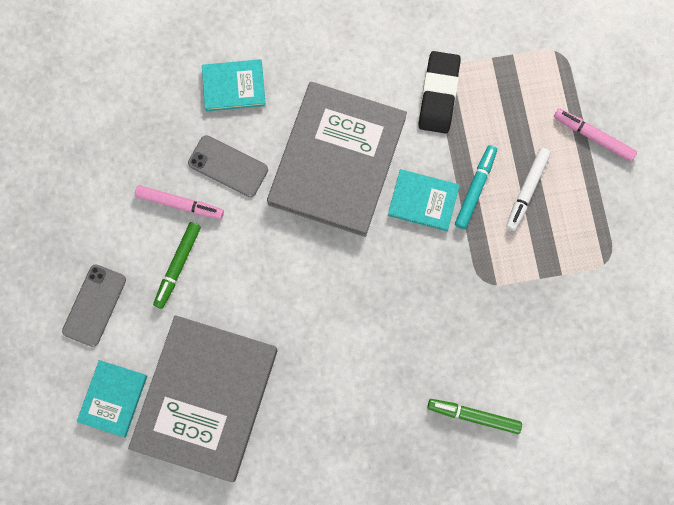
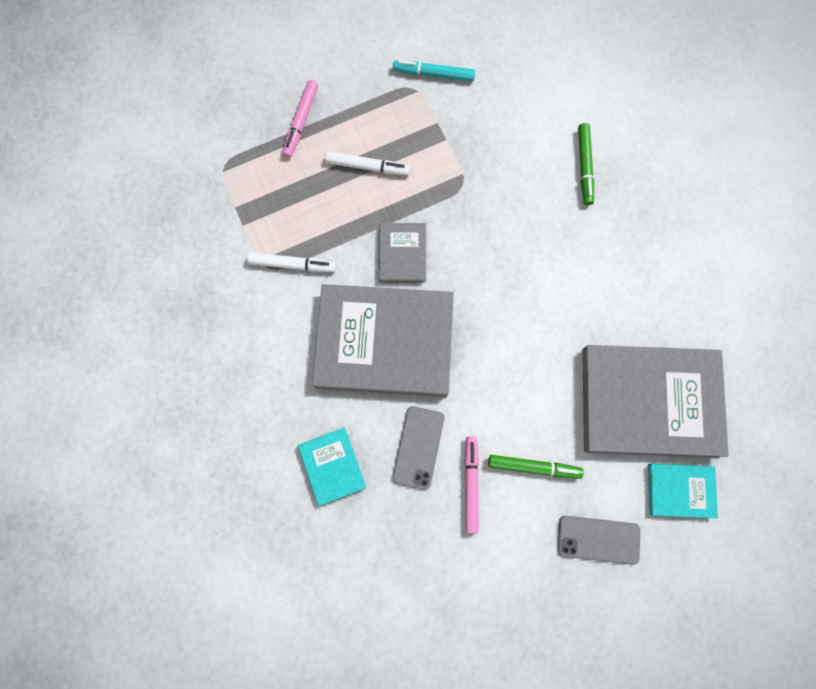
camera: 105 degrees left, 0 degrees up
(423, 201) = (402, 253): turquoise book -> grey book
(438, 94) = (292, 264): black eraser -> white marker
(475, 189) = (378, 211): turquoise marker -> turquoise marker (433, 74)

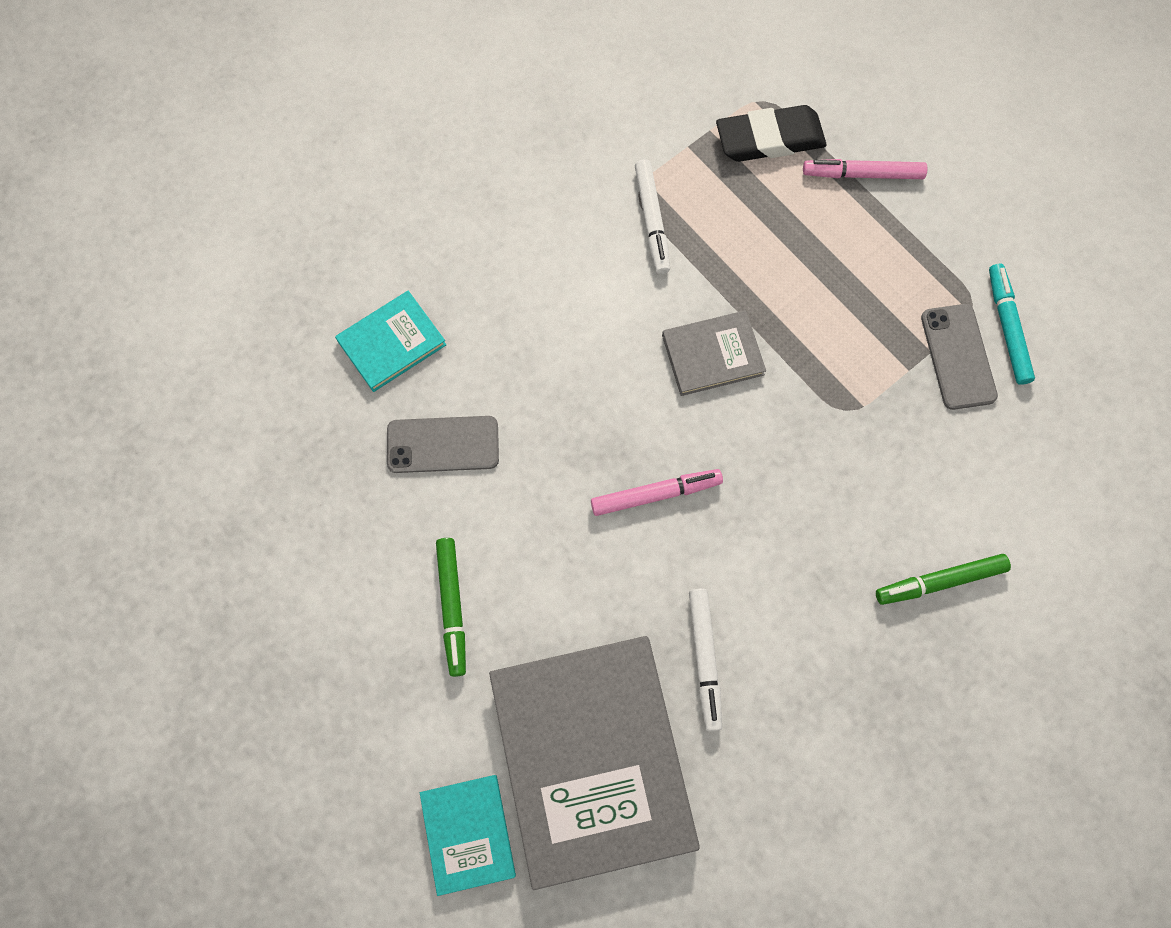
camera: 75 degrees right, 5 degrees down
(255, 171) = (769, 139): none -> black eraser
(368, 166) = (827, 276): white marker -> white marker (704, 659)
(384, 342) = (577, 364): grey book -> none
(471, 484) = (408, 526): pink marker -> pink marker (655, 494)
(598, 539) = (370, 722): grey phone -> grey phone (958, 357)

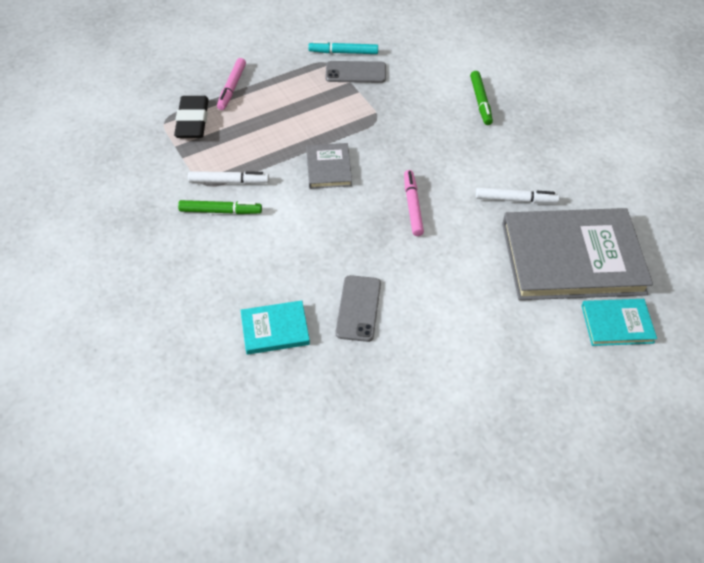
camera: 80 degrees left, 20 degrees down
(391, 343) = (275, 329): turquoise book -> turquoise book turned 75 degrees counterclockwise
(452, 607) = (472, 316): green marker -> green marker (220, 211)

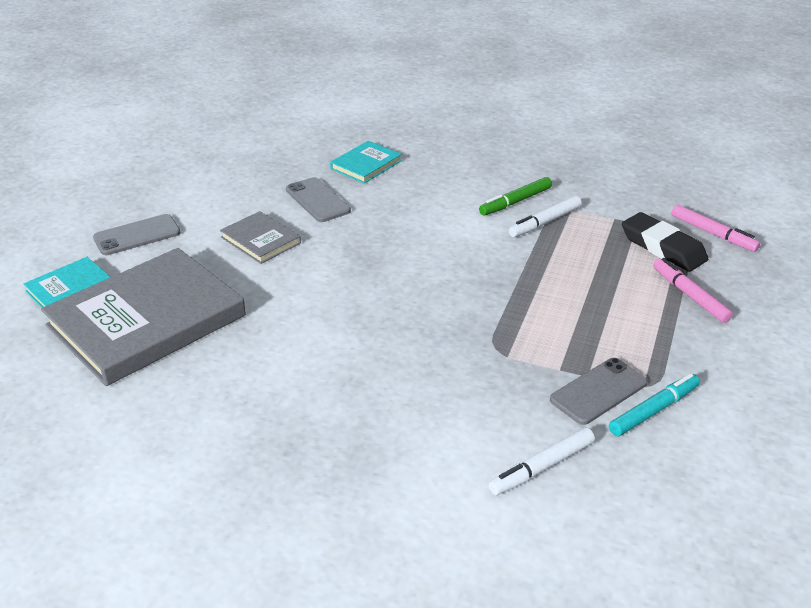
camera: 140 degrees right, 15 degrees down
(328, 168) = (476, 276): grey book -> grey book (261, 240)
(412, 206) = (353, 286): pink marker -> pink marker (713, 234)
(480, 101) = (399, 444): green marker -> none
(515, 200) = (249, 345): white marker -> white marker (542, 467)
(536, 359) = (137, 235): none -> grey phone

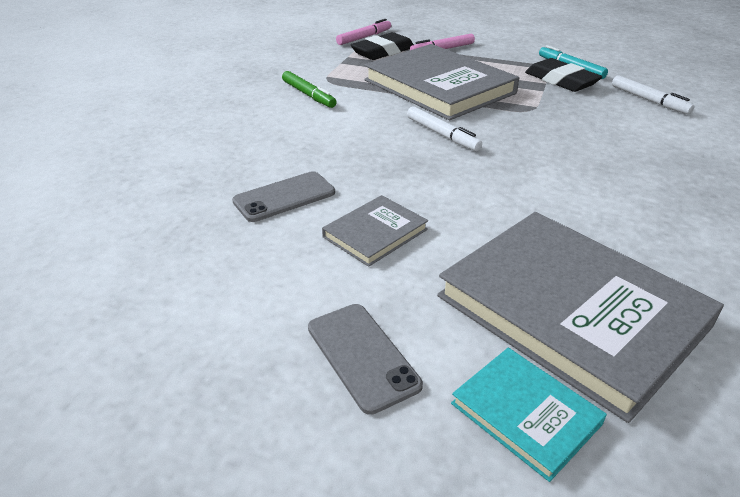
camera: 90 degrees left, 0 degrees up
(366, 165) = (206, 167): turquoise book -> none
(545, 222) = (345, 85): white marker -> white marker (442, 135)
(555, 285) = (439, 86): none -> grey book
(598, 391) = (561, 81): grey phone -> black eraser

